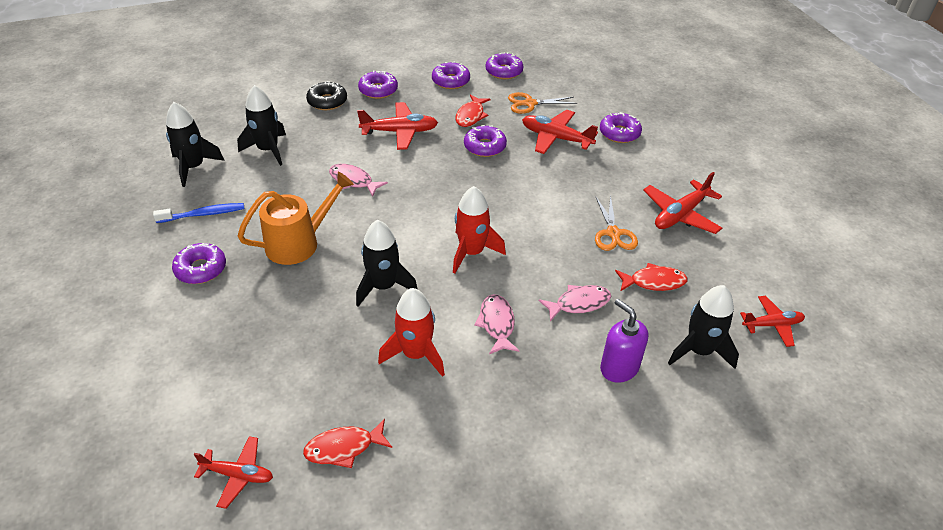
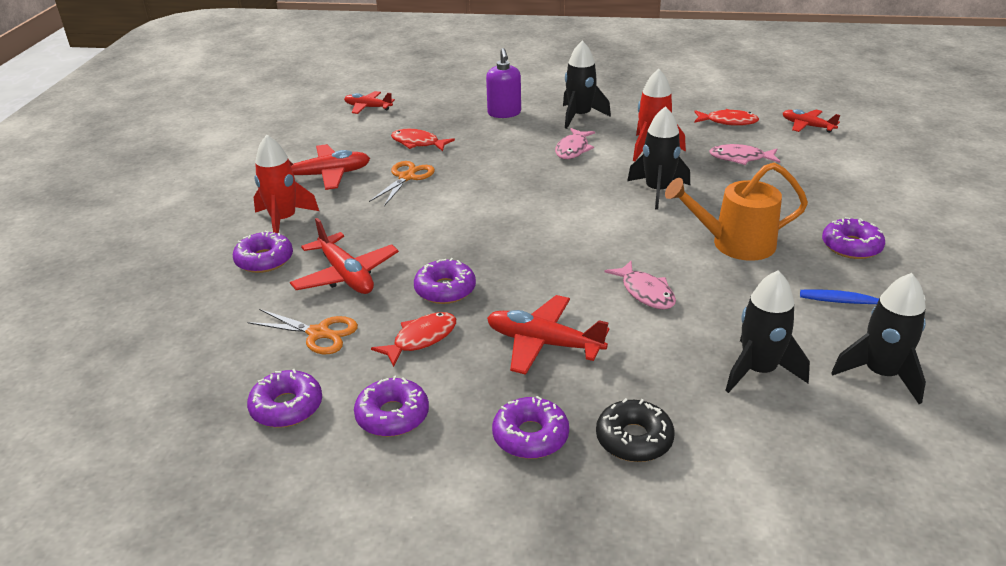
camera: 150 degrees left, 10 degrees down
(472, 252) = (555, 195): red rocket -> red rocket (283, 220)
(579, 303) = (494, 145): pink fish -> pink fish (740, 158)
(699, 351) = (438, 108): black rocket -> black rocket (580, 116)

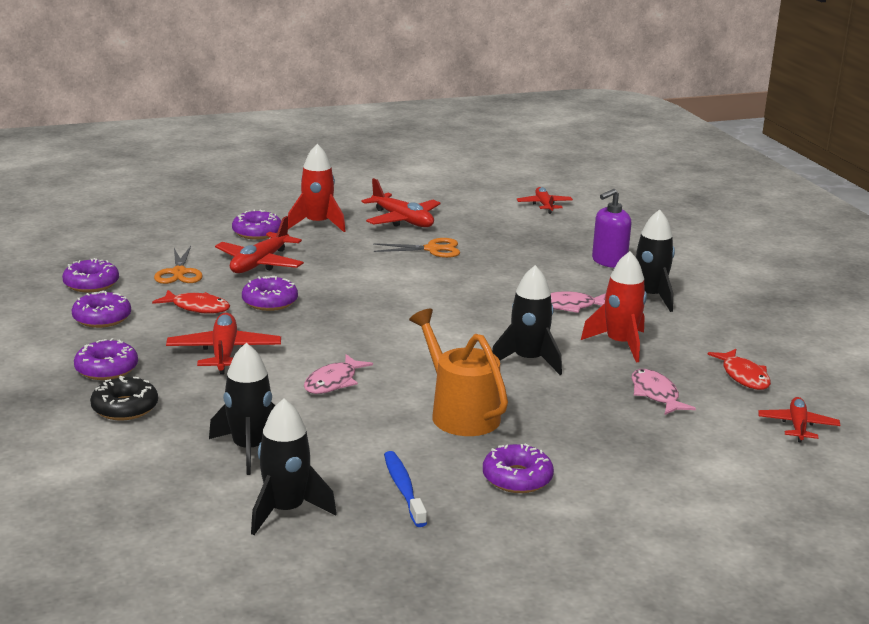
camera: 60 degrees right, 10 degrees down
(418, 143) = (500, 239): red fish -> none

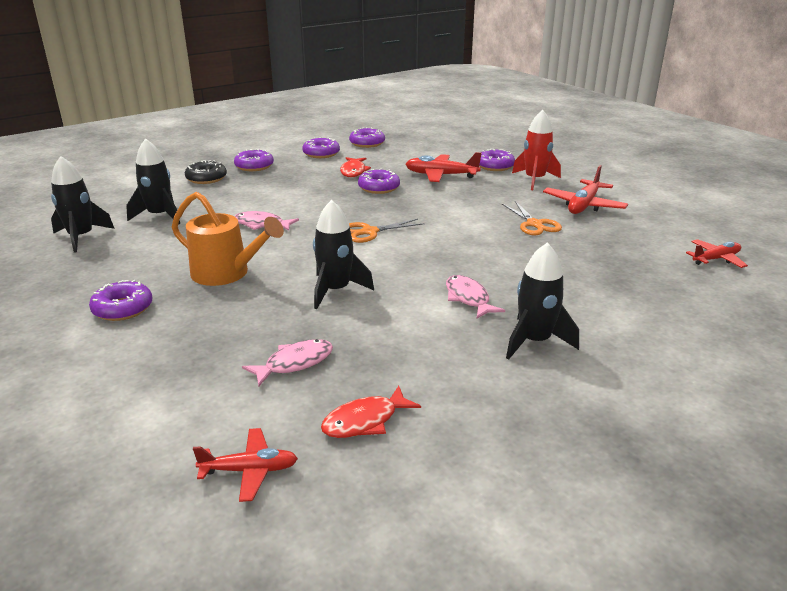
camera: 75 degrees right, 5 degrees up
(179, 273) = (403, 158): orange scissors -> orange scissors (370, 232)
(224, 353) = (291, 188): red plane -> none
(403, 489) = (107, 268): blue toothbrush -> none
(459, 413) = (227, 273): orange watering can -> orange watering can turned 75 degrees clockwise
(609, 261) = (606, 309): purple soap dispenser -> none
(620, 344) = (400, 333): red rocket -> none

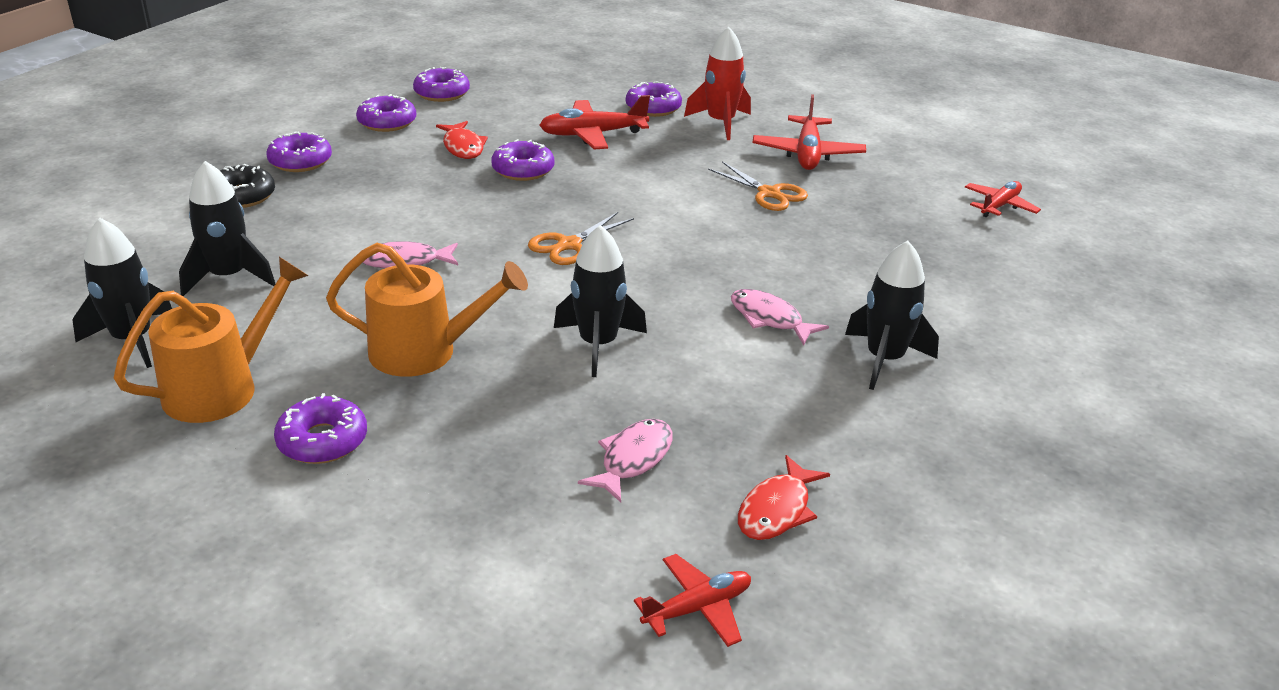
camera: 25 degrees left, 5 degrees up
(99, 269) = (221, 387): none -> orange watering can

